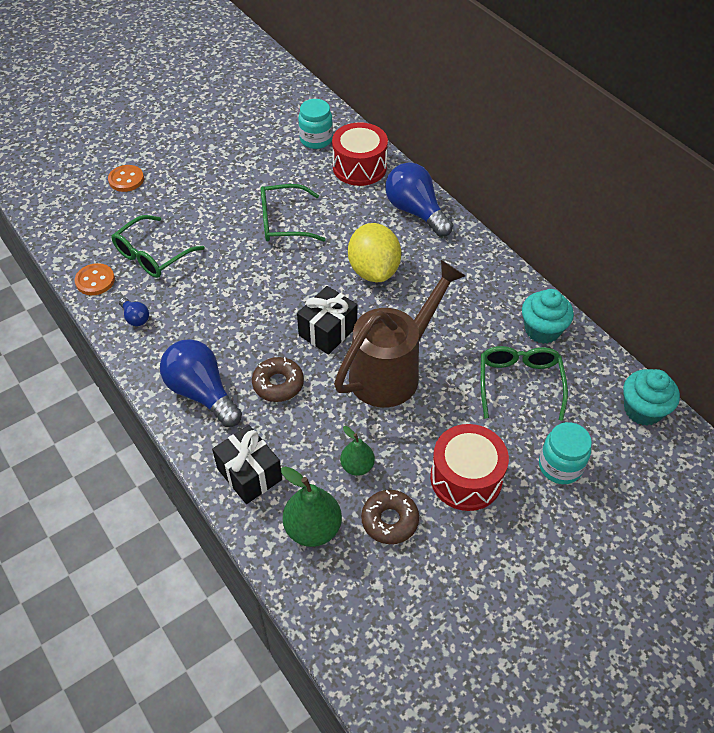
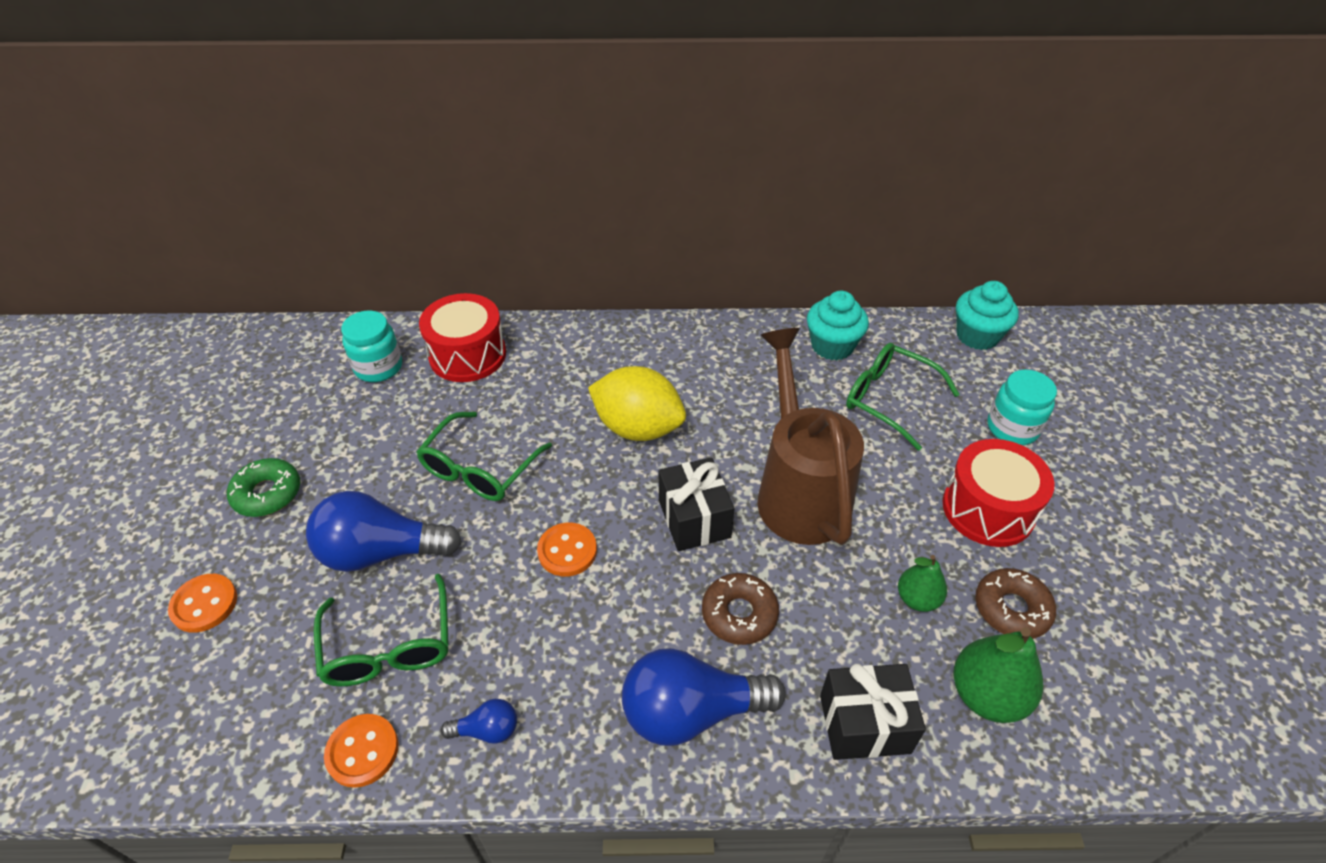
camera: 55 degrees left, 5 degrees down
(200, 157) = (267, 493): none -> green donut
(260, 288) = (567, 551): none -> orange button
(415, 211) = (585, 347): blue light bulb -> blue light bulb (381, 552)

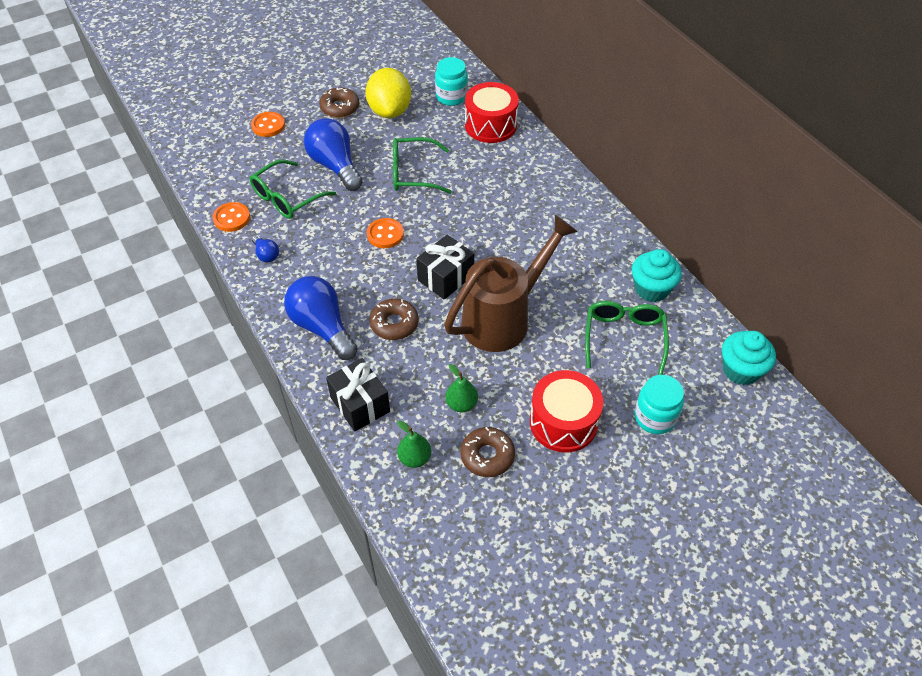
camera: 60 degrees right, 5 degrees up
(267, 493) = (340, 107): green donut -> brown donut
(638, 428) = (495, 223): yellow lemon -> yellow lemon (390, 111)
(987, 695) = (414, 458): green pear -> green pear, size x0.62

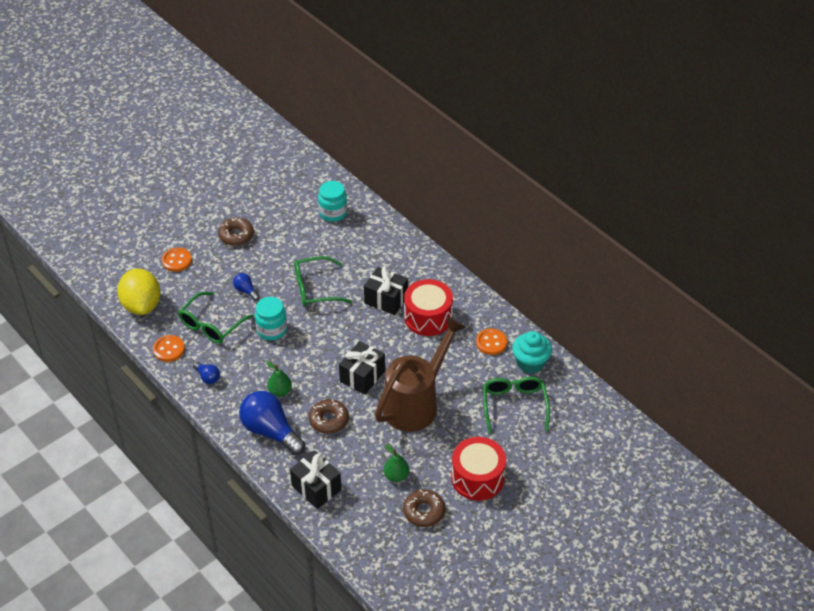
camera: 10 degrees left, 5 degrees down
(335, 166) = (246, 290): blue light bulb -> blue light bulb, size x0.46
(385, 234) = (304, 346): orange button -> orange button (491, 343)
(390, 111) = (281, 233): yellow lemon -> yellow lemon (142, 305)
(414, 458) = (368, 522): green pear -> green pear (280, 391)
(490, 125) = (373, 235): red drum -> red drum (428, 317)
(491, 195) = (386, 299): none -> black gift
(655, 417) = (546, 464): turquoise jar -> turquoise jar (272, 330)
(741, 370) = (608, 418): turquoise cupcake -> none

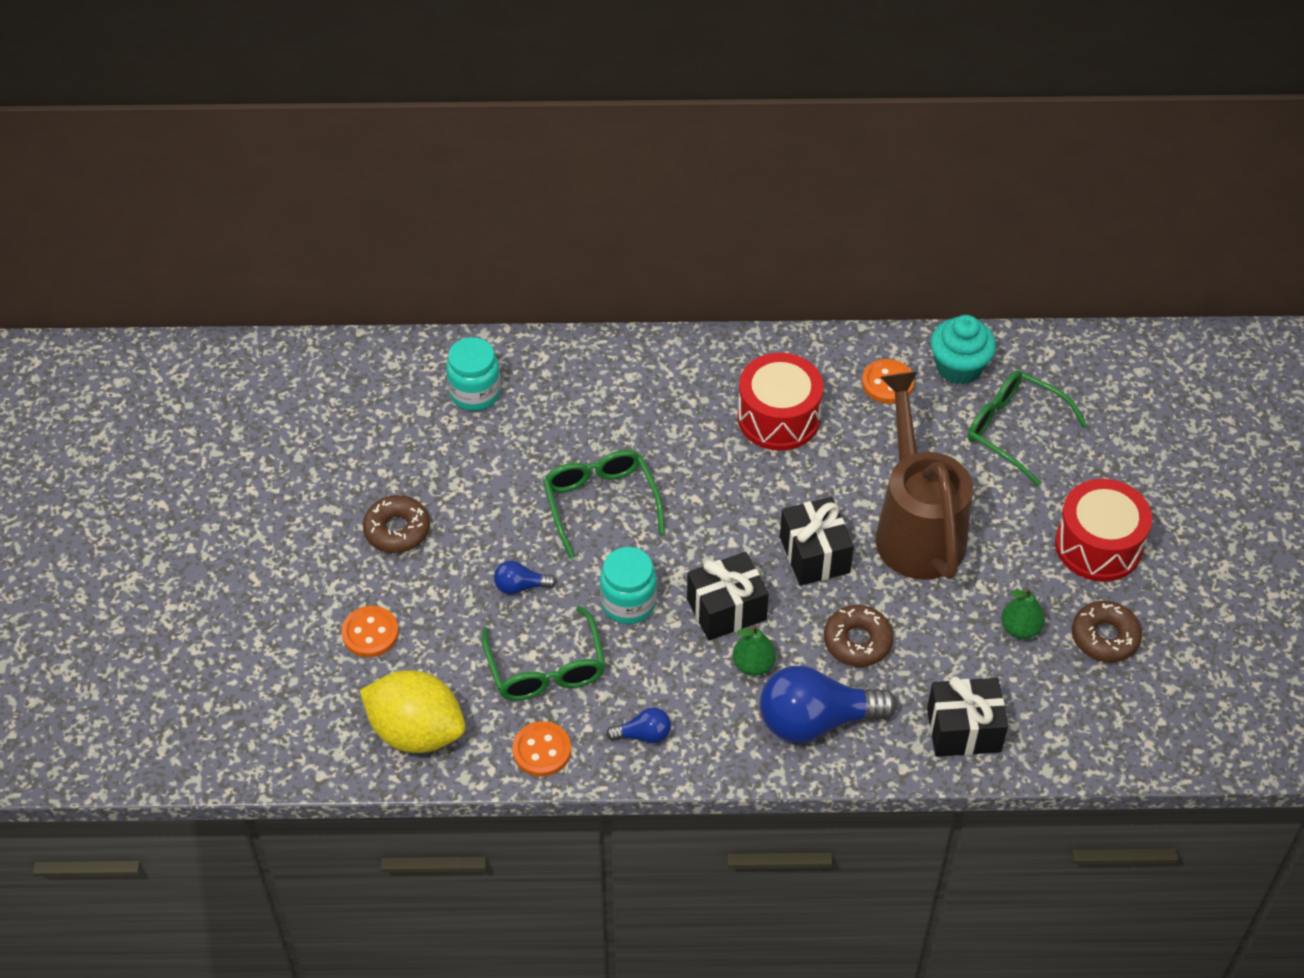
camera: 50 degrees left, 5 degrees up
(316, 288) = (601, 504): green glasses -> green glasses turned 135 degrees clockwise
(386, 299) = (701, 440): black gift -> black gift (726, 609)

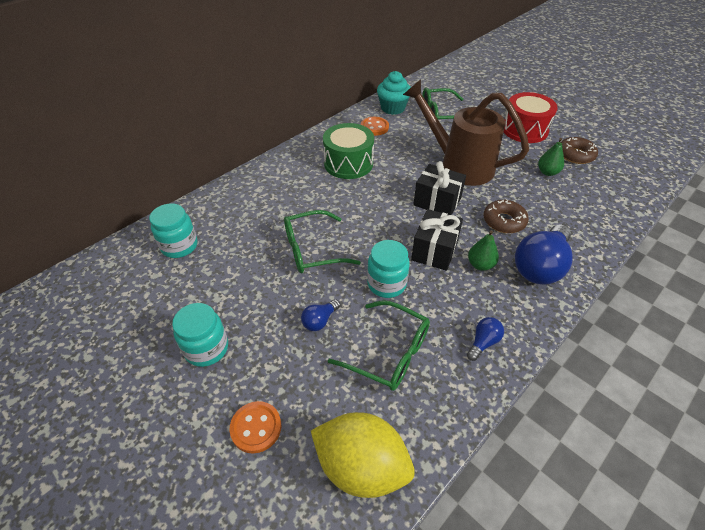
camera: 45 degrees left, 5 degrees down
(397, 530) = (206, 348): brown donut -> turquoise jar
(416, 731) = (361, 466): yellow lemon -> yellow lemon turned 45 degrees clockwise
(542, 750) = (447, 403): orange button -> none
(601, 504) = (313, 250): green glasses -> green glasses turned 45 degrees counterclockwise
(778, 417) = (348, 163): red drum -> green drum
(963, 730) = (592, 222): black gift -> none

